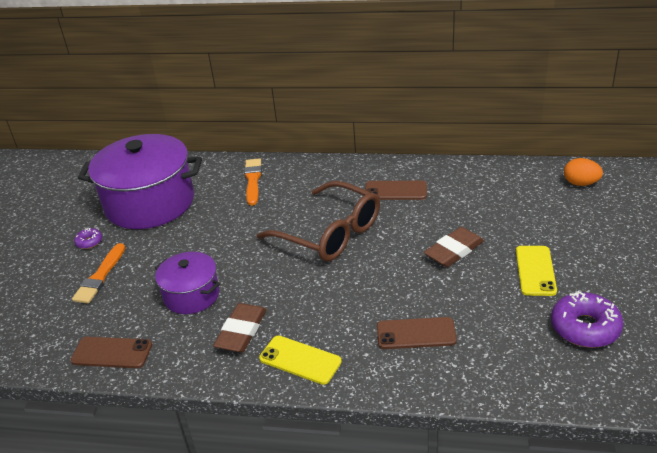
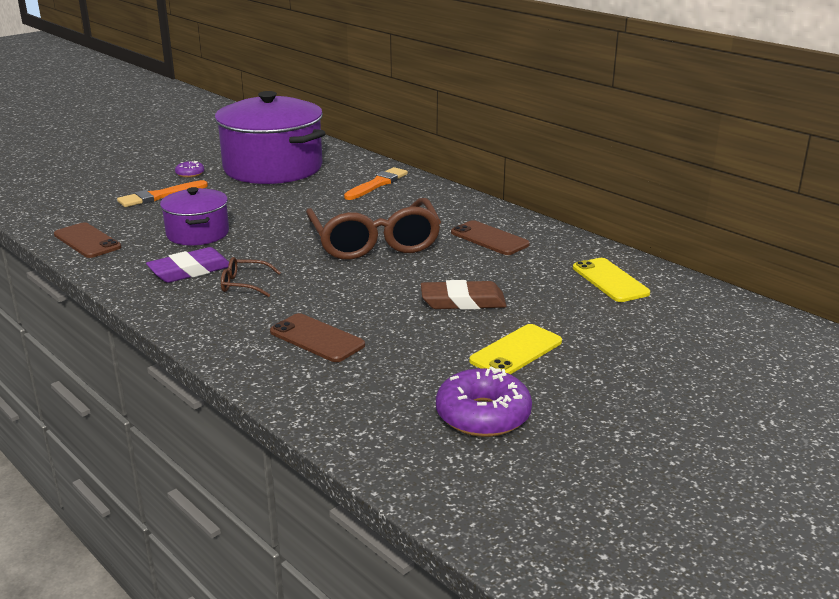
camera: 35 degrees right, 10 degrees down
(241, 331) = (190, 270): brown eraser -> purple eraser
(300, 319) = (244, 284): none -> brown glasses
(300, 360) = (197, 308): yellow phone -> yellow phone (610, 280)
(580, 183) = (705, 311): orange egg -> none

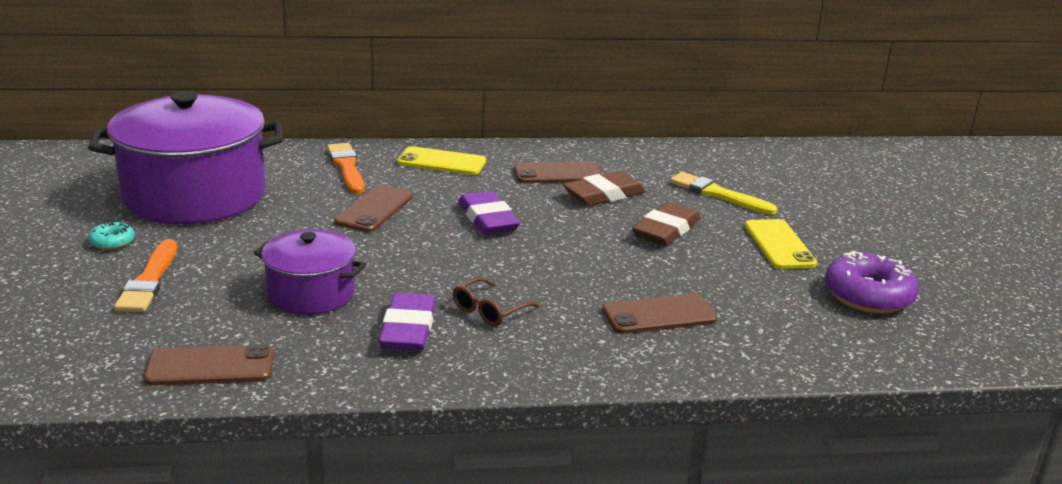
camera: 55 degrees left, 0 degrees up
(190, 174) = (112, 242): purple donut -> turquoise donut
(331, 210) = (374, 209): none -> brown phone
(374, 242) = (488, 219): brown glasses -> purple eraser
(484, 263) = (604, 194): none -> brown eraser
(568, 301) = (718, 194): none -> yellow brush
(610, 280) = (701, 167): yellow phone -> yellow phone (441, 162)

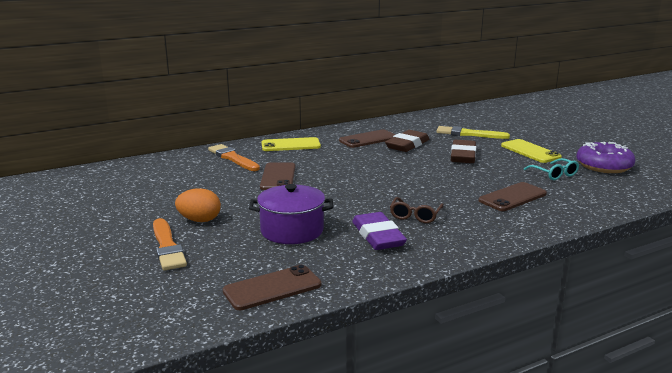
camera: 20 degrees left, 5 degrees down
(112, 242) = (112, 230): turquoise donut -> none
(195, 195) = (144, 191): purple pot -> none
(219, 252) = (199, 220): none -> orange egg
(488, 219) = (355, 169): purple eraser -> none
(769, 292) = (554, 174): none -> turquoise glasses

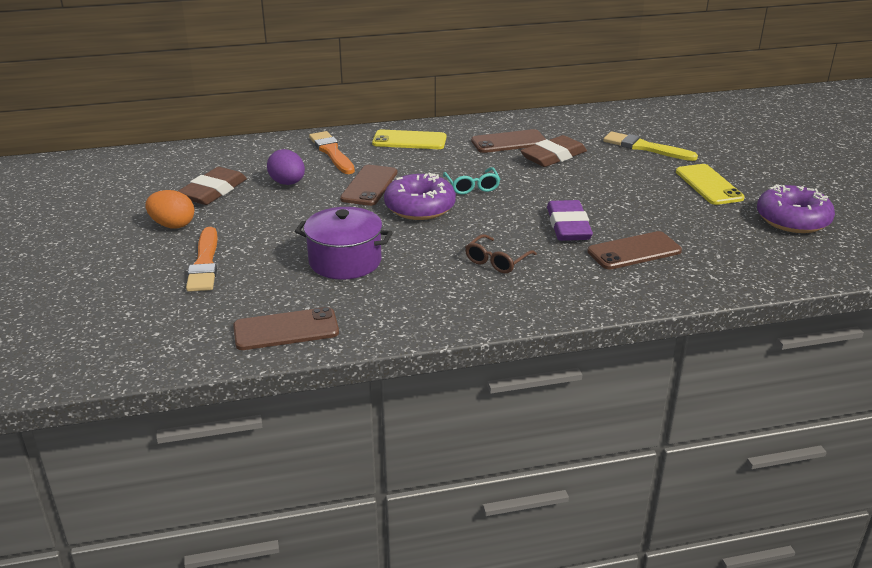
camera: 15 degrees right, 10 degrees up
(199, 220) = (253, 234): orange egg -> orange egg (173, 225)
(208, 182) = (287, 183): none -> purple egg
(328, 187) = (420, 207): none -> purple donut
(378, 236) = (436, 282): purple eraser -> purple eraser (568, 226)
(463, 155) = (614, 181): brown eraser -> brown eraser (213, 191)
(554, 174) = (714, 224): turquoise glasses -> turquoise glasses (472, 186)

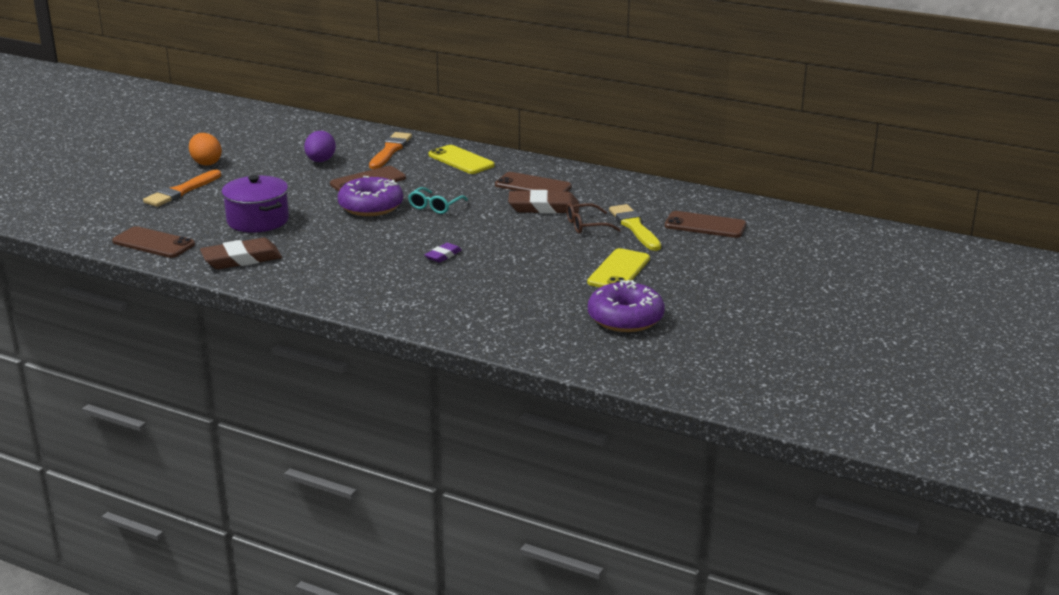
camera: 40 degrees right, 5 degrees down
(213, 191) = (267, 150): brown eraser -> brown eraser (241, 259)
(497, 261) = (347, 257): brown glasses -> brown glasses (586, 225)
(568, 226) = (443, 255): purple eraser -> purple eraser, size x0.54
(634, 251) = (450, 288): brown phone -> brown phone (705, 225)

